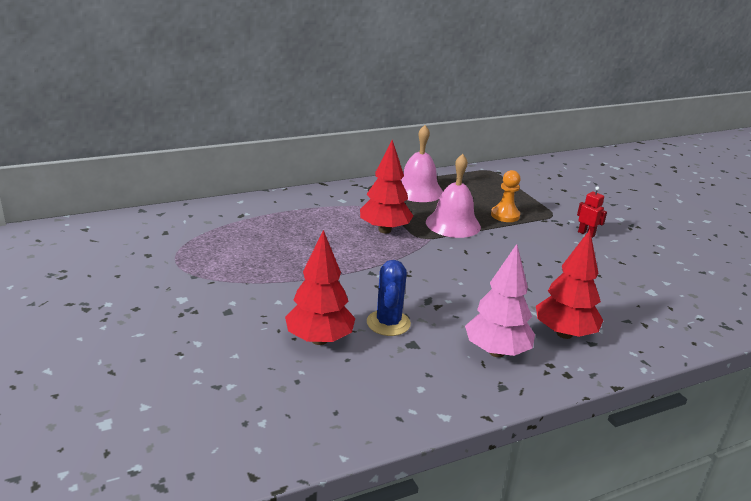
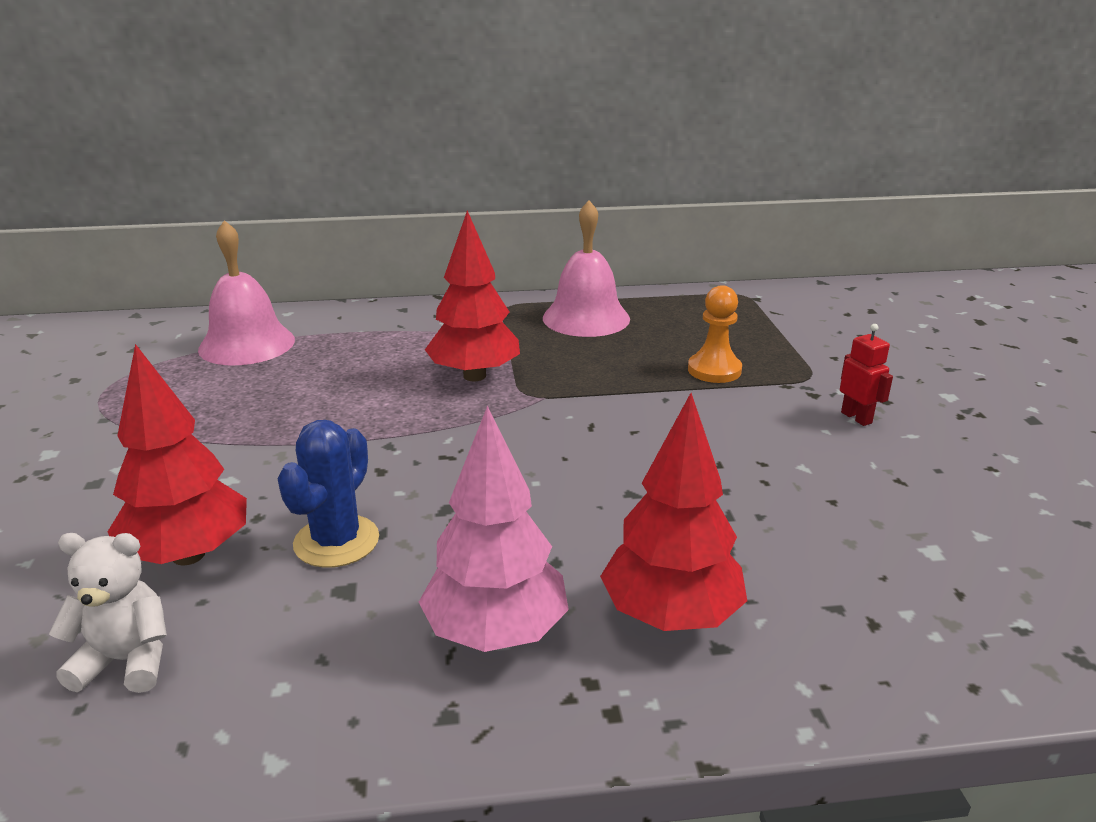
camera: 20 degrees right, 0 degrees up
(338, 390) = (126, 661): none -> white teddy bear
(453, 224) = (604, 377): pink bell -> pink bell (247, 344)

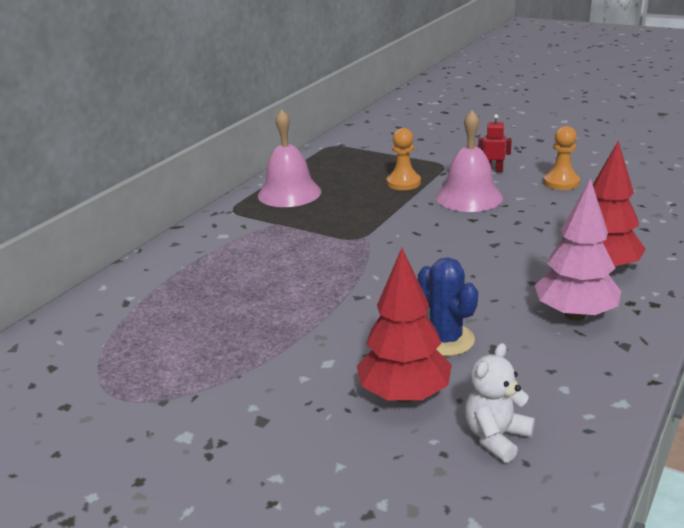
camera: 50 degrees left, 0 degrees up
(247, 344) = (131, 315): pink bell -> pink bell (469, 197)
(474, 376) = (310, 247): red tree -> none
(912, 486) = (561, 182): none -> orange pawn

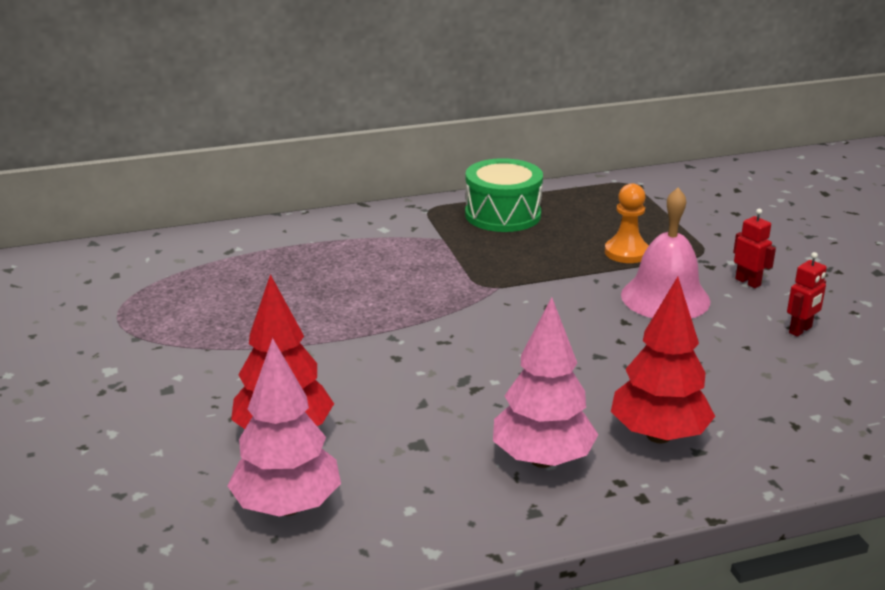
camera: 40 degrees right, 0 degrees up
(289, 193) = (503, 215): pink bell -> green drum
(446, 340) = (392, 412): blue cactus -> none
(496, 437) = (287, 506): white teddy bear -> pink tree
(561, 182) = (800, 330): orange pawn -> red robot

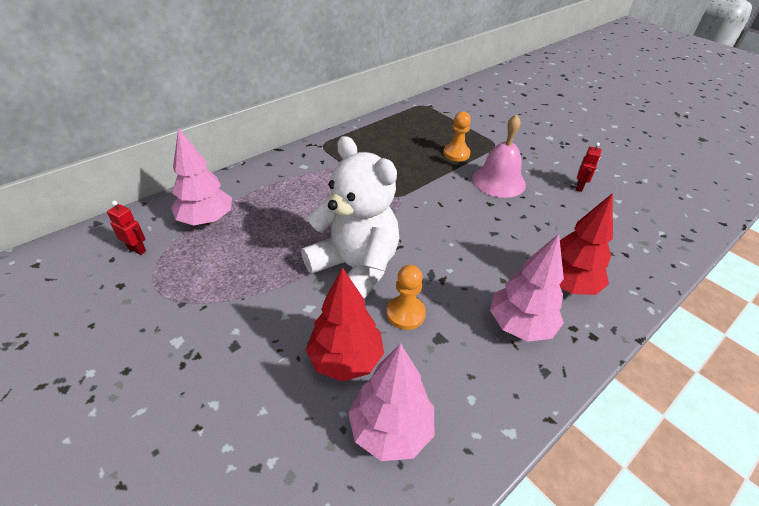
camera: 25 degrees left, 15 degrees up
(218, 264) = (207, 220): none -> pink tree
(366, 351) = (355, 268): none -> white teddy bear
(394, 410) = (405, 313): none -> orange pawn
(503, 215) = (369, 140): green drum -> none
(748, 282) = (531, 160): red robot -> red robot (137, 249)

